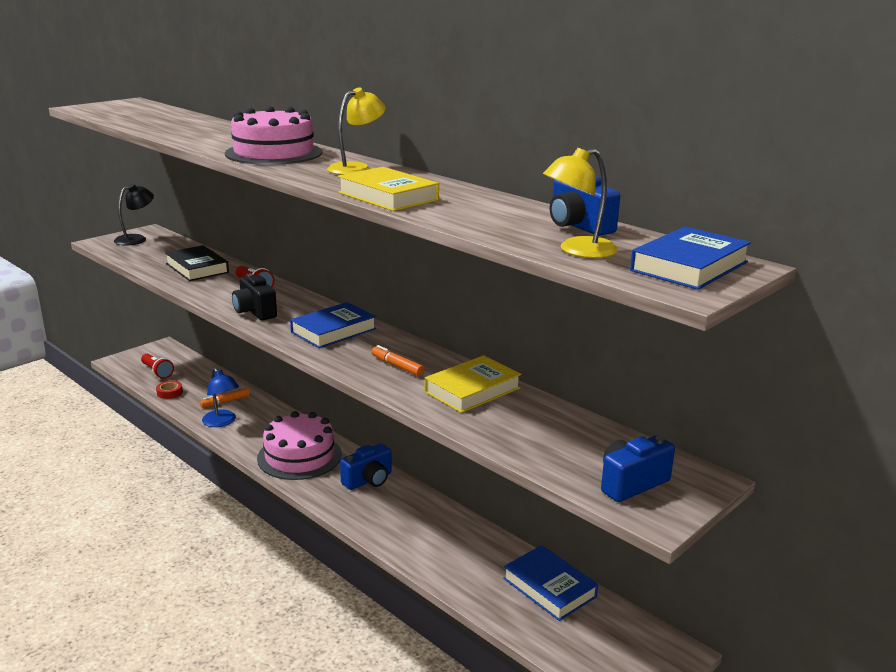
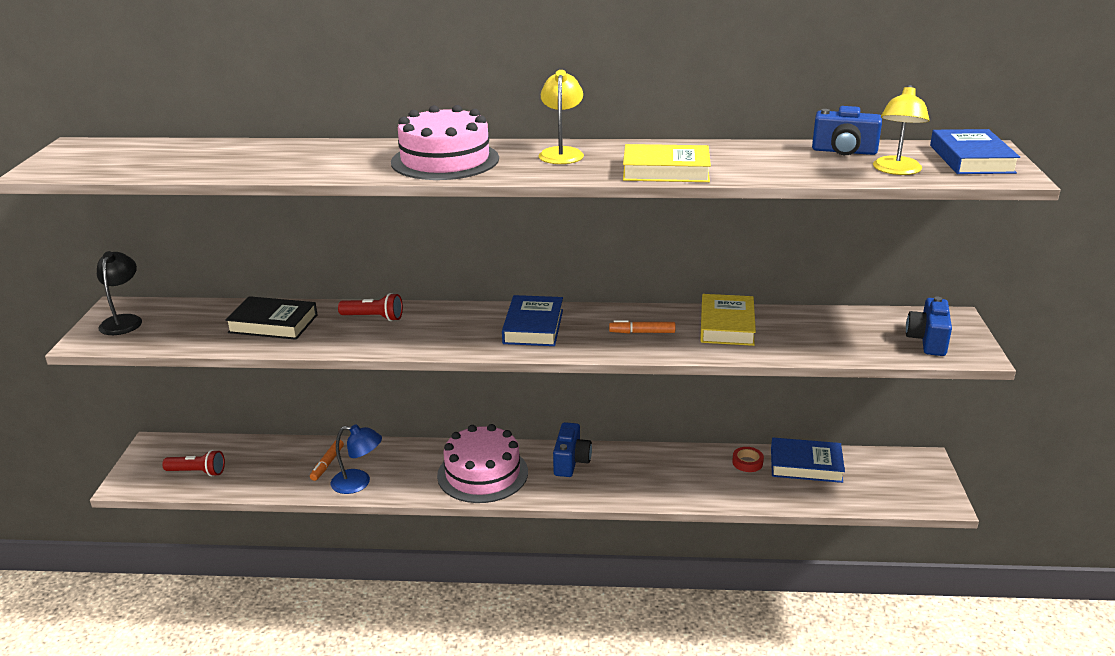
camera: 40 degrees left, 5 degrees up
(169, 392) = (251, 484): red tape -> red tape (747, 462)
(255, 312) = (429, 340): black camera -> none

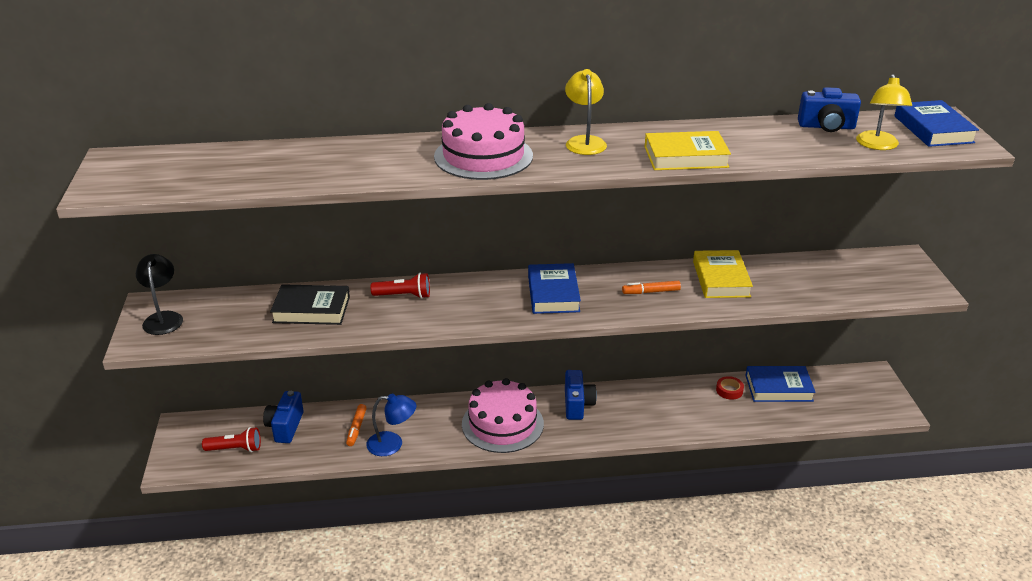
camera: 10 degrees left, 5 degrees up
(928, 341) = (891, 281): blue camera -> blue camera (285, 427)

